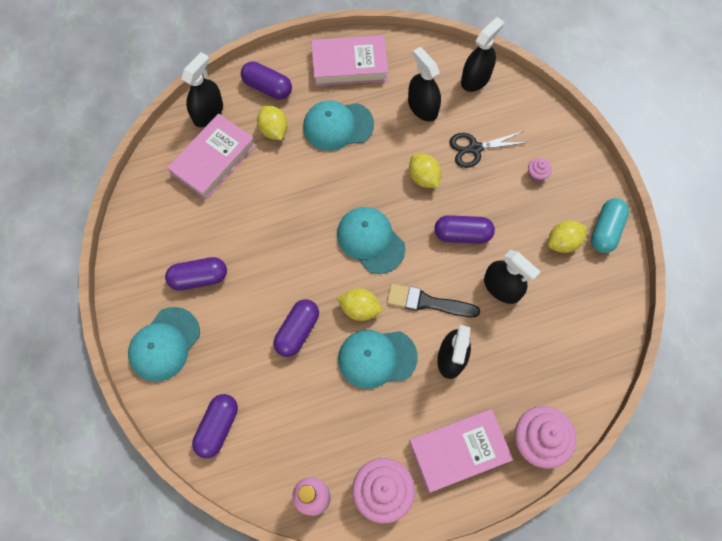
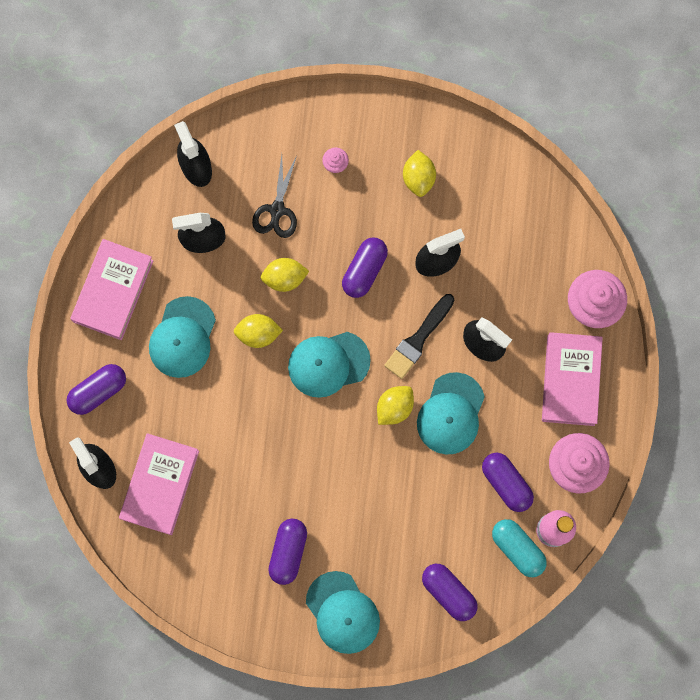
camera: 65 degrees left, 10 degrees up
(213, 160) = (160, 485): pink book -> pink book turned 45 degrees clockwise
(274, 130) = (154, 407): yellow lemon -> yellow lemon (258, 333)
(297, 331) = (389, 477): purple capsule -> purple capsule (506, 483)
(605, 230) = (426, 130): turquoise capsule -> turquoise capsule (517, 549)

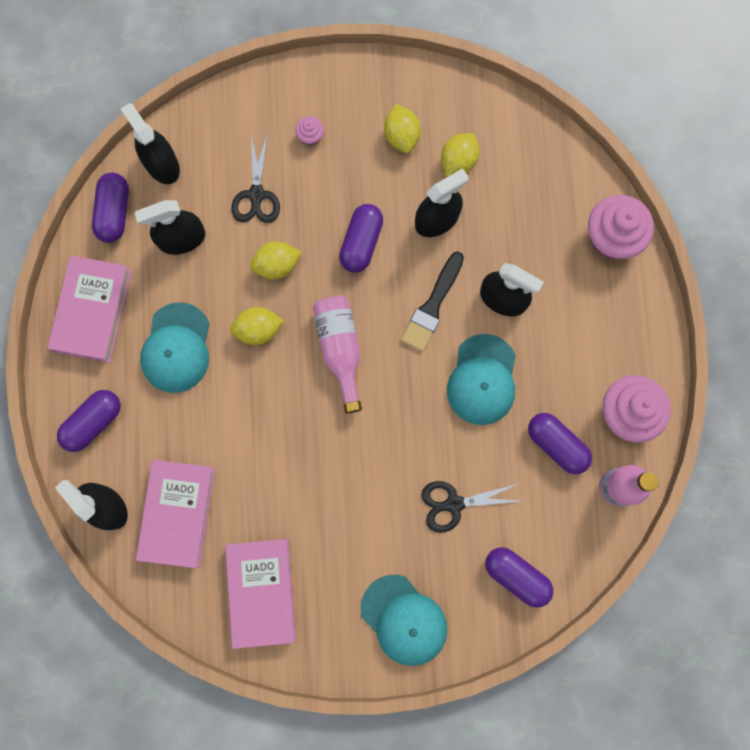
camera: 10 degrees left, 0 degrees up
(288, 552) = (332, 563): purple capsule -> purple capsule (114, 212)
(328, 364) = (340, 349): turquoise cap -> pink bottle
(394, 407) = (420, 383): yellow lemon -> yellow lemon (458, 161)
(405, 519) = (454, 504): none -> black scissors
(517, 549) = (582, 514): turquoise capsule -> none
(571, 380) = (604, 321): pink book -> pink book (261, 592)

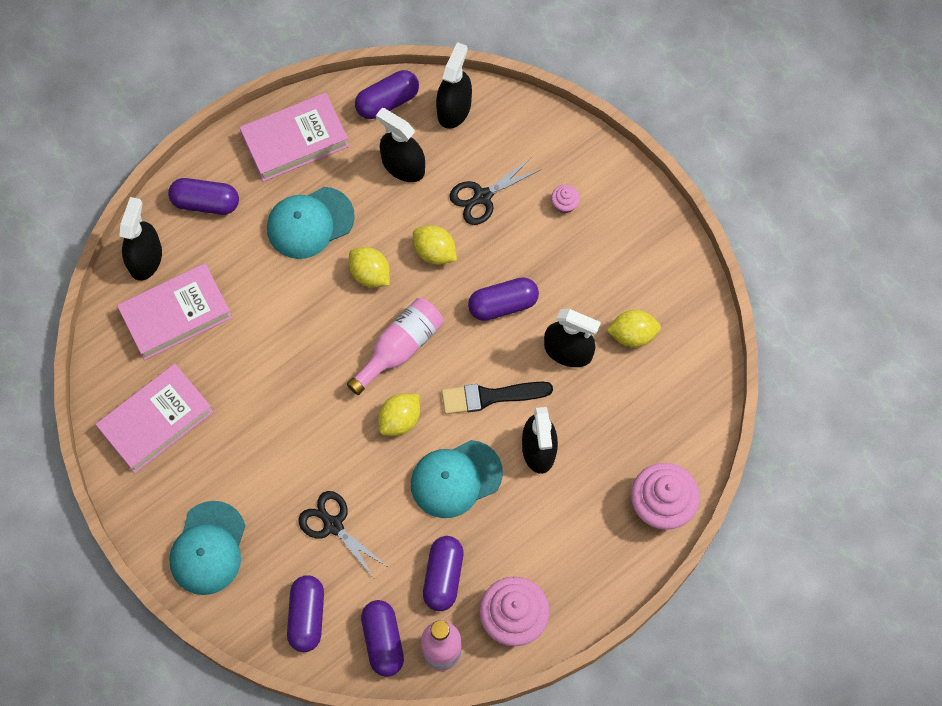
camera: 55 degrees right, 10 degrees down
(401, 136) = (620, 275): yellow lemon -> yellow lemon (400, 420)
(577, 528) = (383, 641): none -> purple capsule

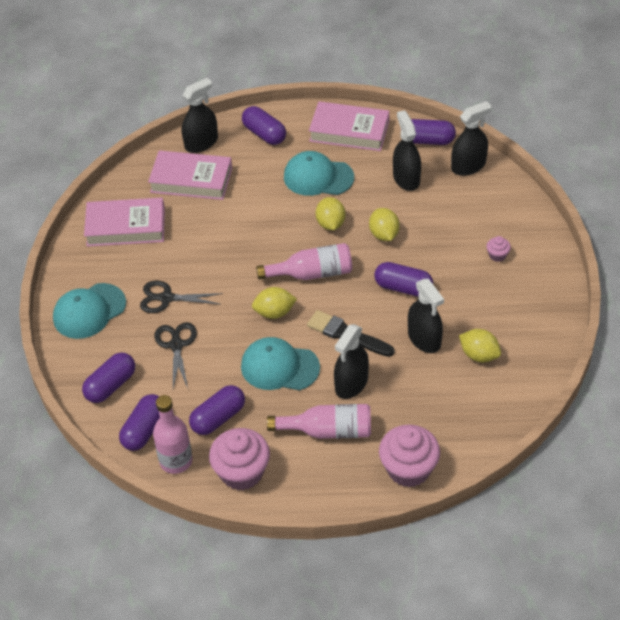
camera: 40 degrees right, 20 degrees down
(482, 196) = (444, 222): black scissors -> black scissors (166, 298)
(557, 516) = (328, 431): none -> pink bottle

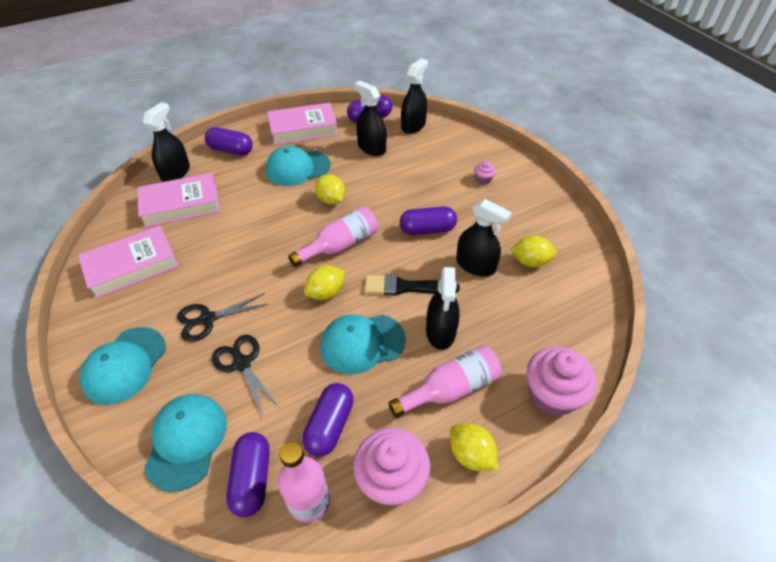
camera: 30 degrees left, 0 degrees up
(111, 385) = (186, 441): purple capsule -> turquoise cap
(384, 234) = (382, 193): yellow lemon -> yellow lemon (471, 454)

